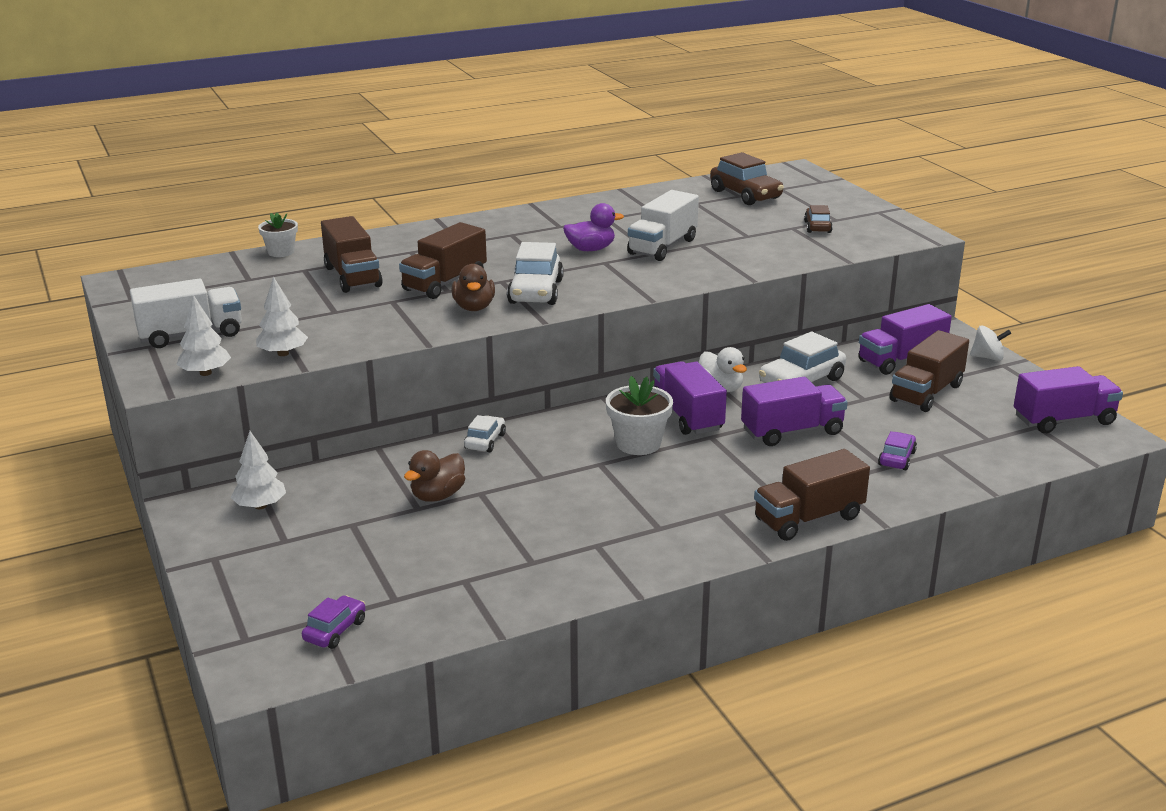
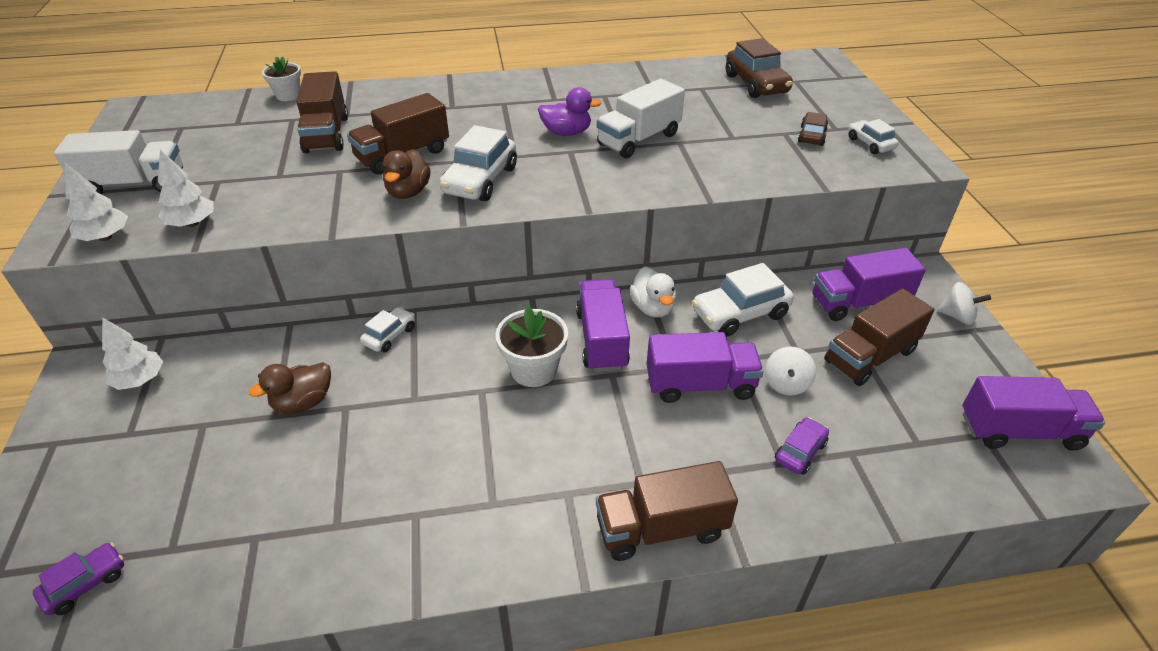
camera: 15 degrees right, 15 degrees up
(865, 420) = (786, 384): none -> white spinning top
(871, 227) = (870, 144): none -> white car

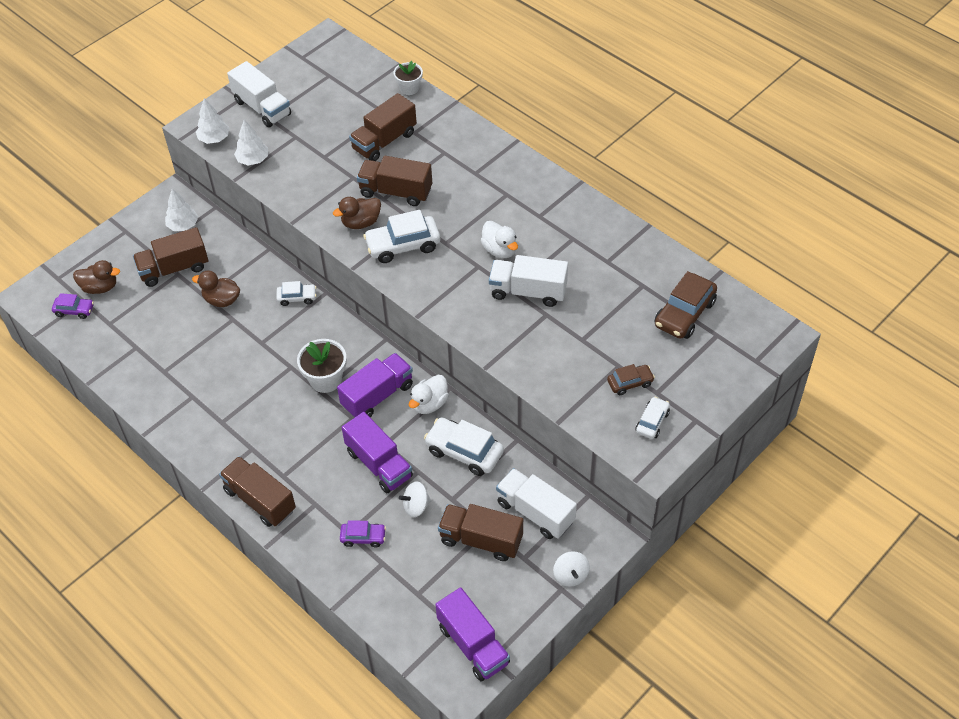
camera: 55 degrees right, 10 degrees up
(95, 525) = (100, 287): none -> brown duck
(189, 424) = (174, 269): none -> brown truck
(566, 132) = (500, 250): purple duck -> white duck
(859, 302) = (535, 512): purple truck -> white truck

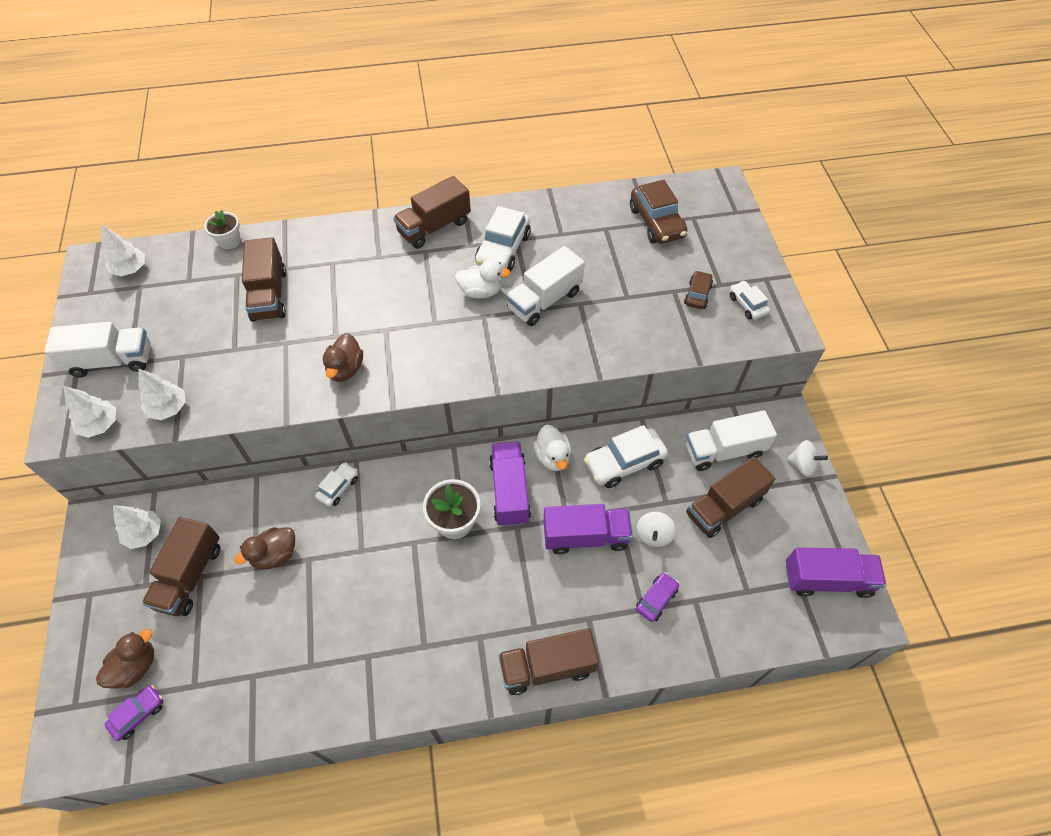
camera: 55 degrees left, 5 degrees up
(338, 61) = (130, 269): none -> white tree
(396, 192) = (338, 322): brown truck -> brown truck (434, 227)
(403, 245) = (406, 354): white car -> white car (503, 249)

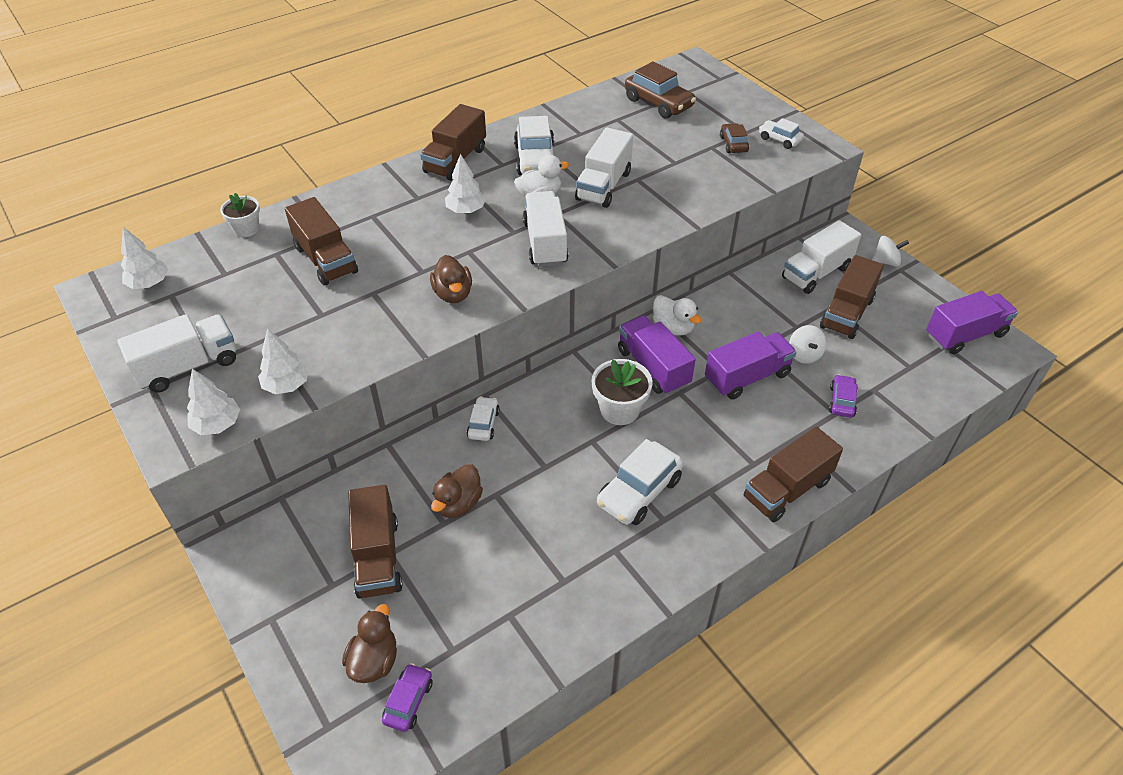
camera: 25 degrees left, 10 degrees down
(144, 533) = (298, 540): white tree -> white tree (466, 210)
(454, 344) = (545, 243): none -> white truck
(624, 463) = (739, 310): white car -> white car (639, 492)

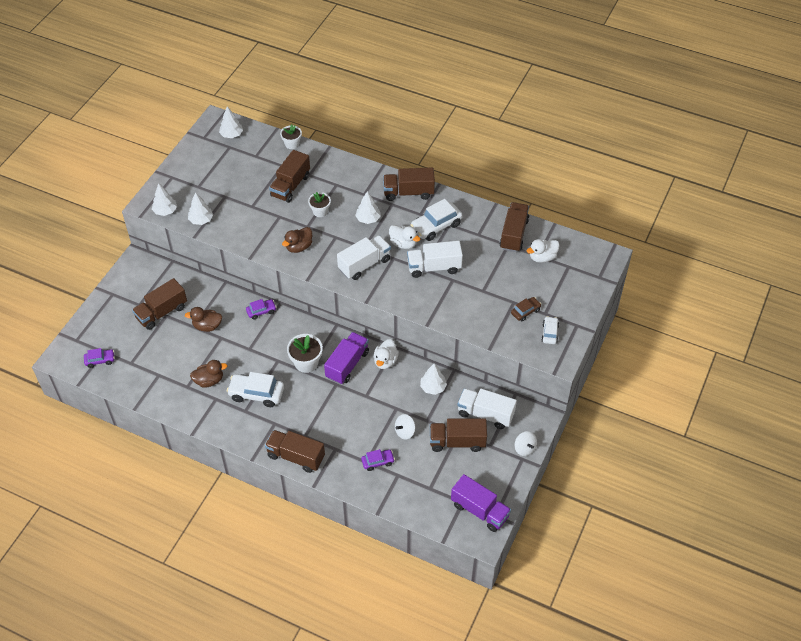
camera: 60 degrees right, 5 degrees up
(188, 367) = (191, 181): white truck -> none
(374, 661) = (112, 339): brown duck -> brown duck (209, 380)
(406, 248) = (320, 211): none -> white flower pot
(483, 424) = (261, 311): white car -> purple car
(604, 109) = (514, 234): none -> brown truck
(658, 103) = (542, 257): brown car -> white duck
(746, 301) = (433, 387): none -> white tree
(747, 377) = (368, 410): purple truck -> none

